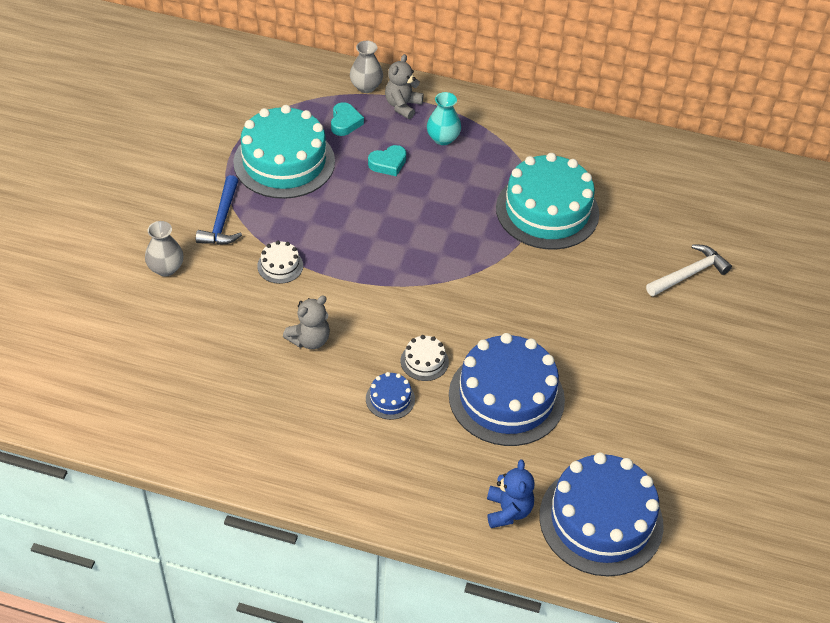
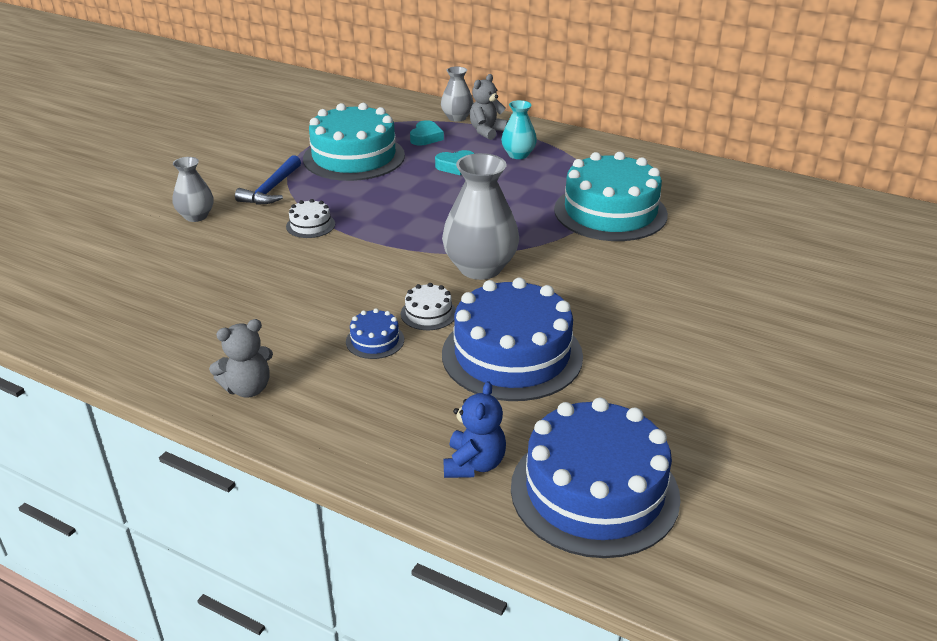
camera: 15 degrees right, 15 degrees down
(309, 340) = (310, 283): grey teddy bear -> grey teddy bear (248, 388)
(451, 300) = (480, 268): none -> grey vase
(689, 274) = (762, 274): white hammer -> none

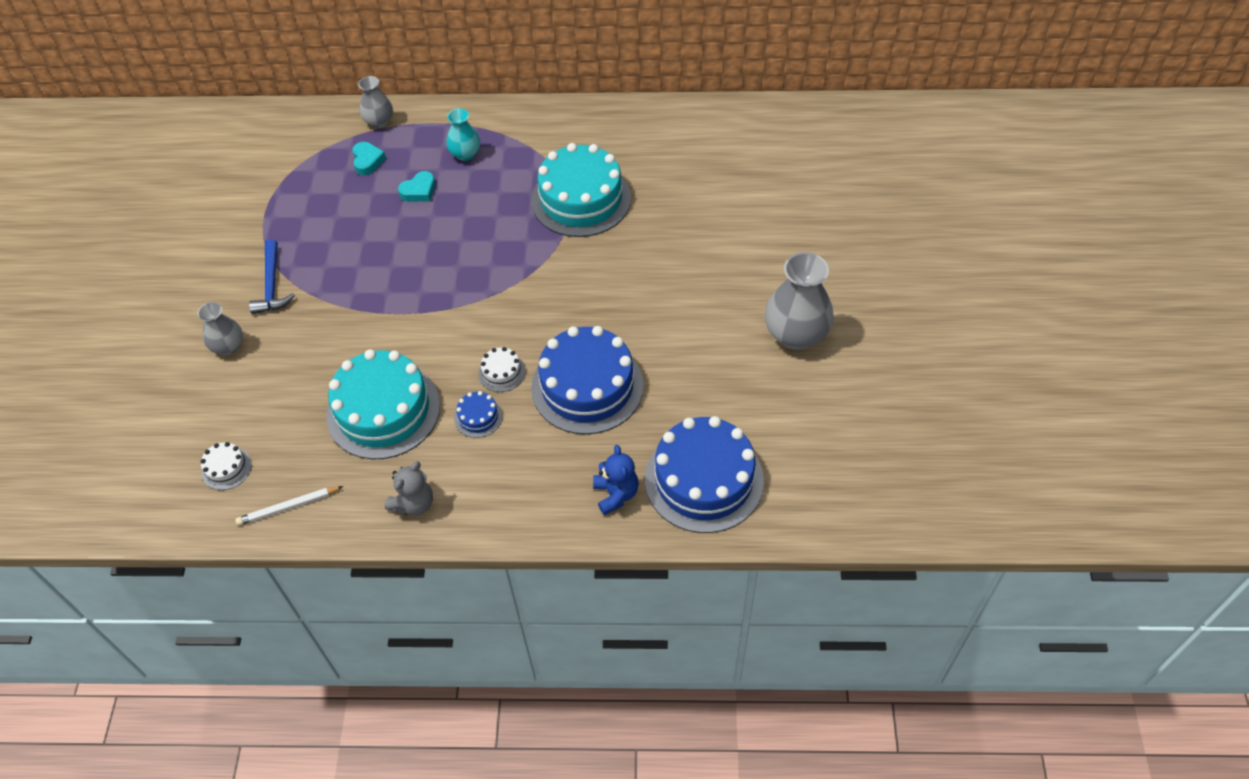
camera: 25 degrees left, 20 degrees up
(129, 346) = (288, 507): none -> white pencil
(310, 225) = (340, 316): white cake -> white cake (226, 468)
(354, 157) = (318, 213): turquoise cake -> turquoise cake (383, 410)
(480, 268) = (512, 307): grey vase -> grey vase (796, 334)
(487, 131) = (419, 132): grey teddy bear -> none

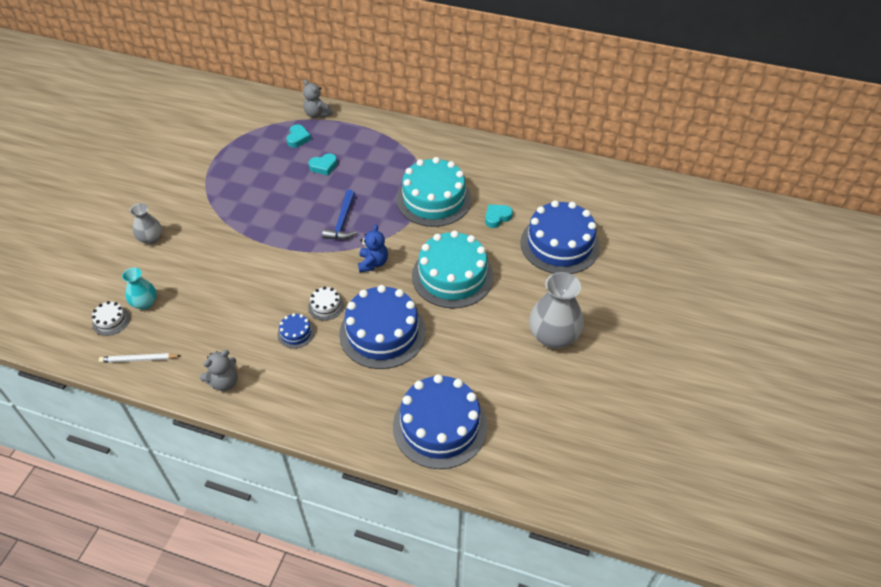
camera: 15 degrees right, 5 degrees down
(272, 285) = (198, 205): blue hammer -> blue hammer (342, 222)
(379, 121) = (317, 114): grey vase -> grey teddy bear
(383, 410) = (233, 310): turquoise cake -> turquoise cake (452, 276)
(465, 154) = (366, 149): turquoise vase -> turquoise vase (145, 303)
(616, 494) = (370, 417): blue teddy bear -> blue teddy bear (373, 263)
(670, 203) = (497, 217): none -> turquoise heart
(760, 217) = (560, 244): none -> blue cake

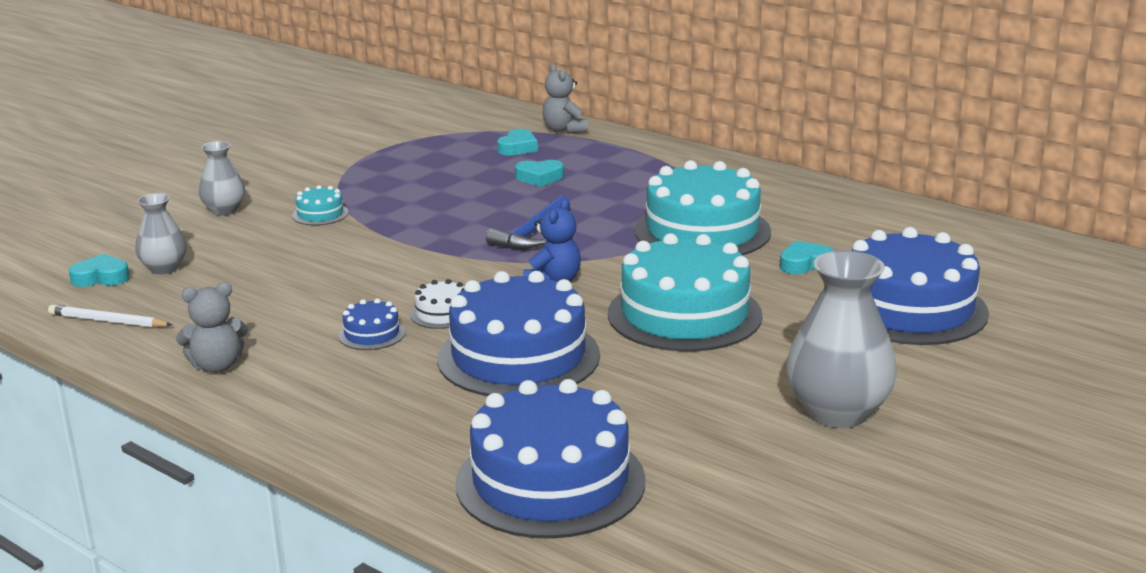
camera: 20 degrees right, 25 degrees down
(111, 321) = (101, 277): white cake -> turquoise heart
(145, 303) = (164, 268): turquoise vase -> grey vase
(211, 230) = (320, 214): none -> turquoise cake

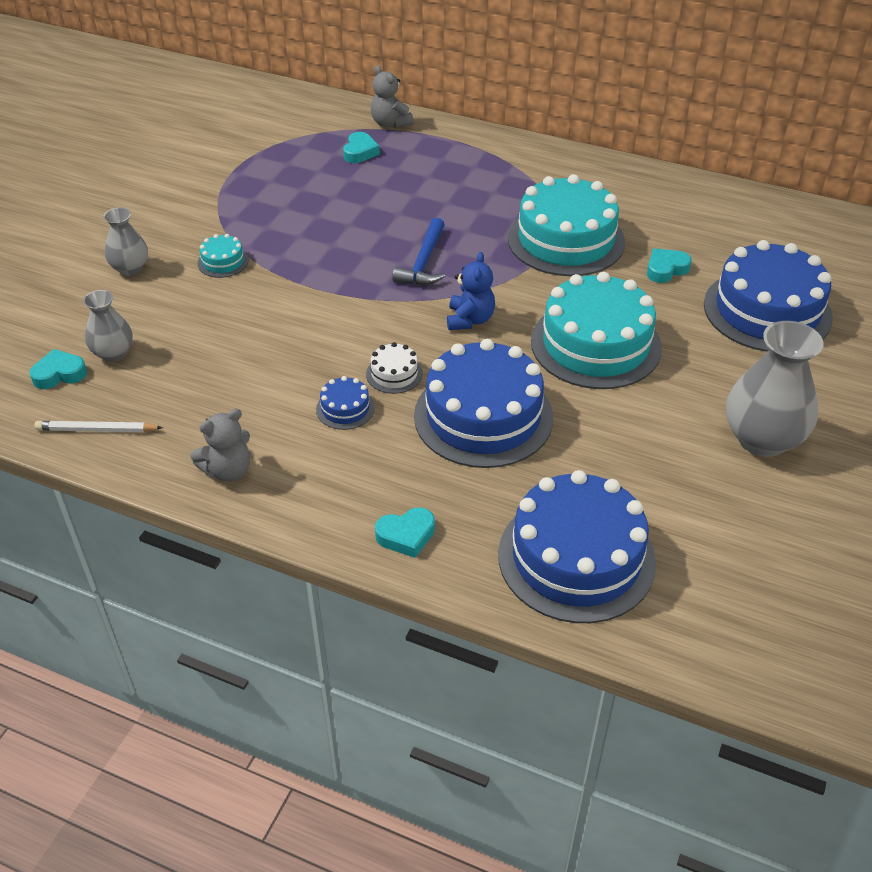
camera: 15 degrees left, 20 degrees up
(539, 178) = (397, 189): turquoise heart -> turquoise heart (406, 535)

